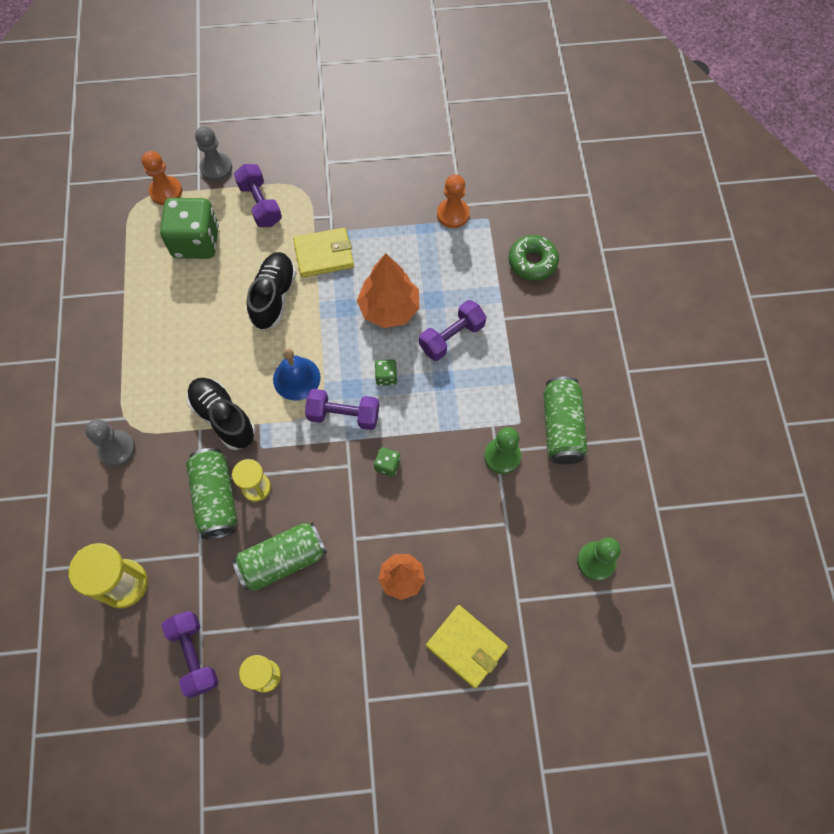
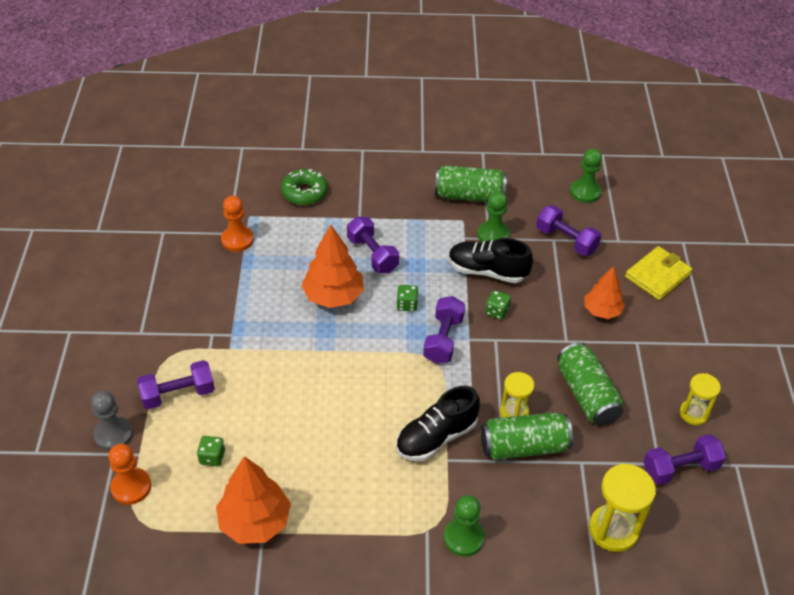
camera: 85 degrees left, 20 degrees down
(117, 449) = (463, 538): grey pawn -> green pawn
(134, 284) = (255, 521): none -> orange tree
(196, 242) = (212, 457): green dice -> green dice, size x0.43
(274, 297) = (300, 388): black shoe -> black shoe (487, 271)
(296, 378) = (399, 374): blue bell -> none
(324, 254) = (258, 342): yellow wallet -> none
(507, 538) = (566, 240): none -> purple dumbbell

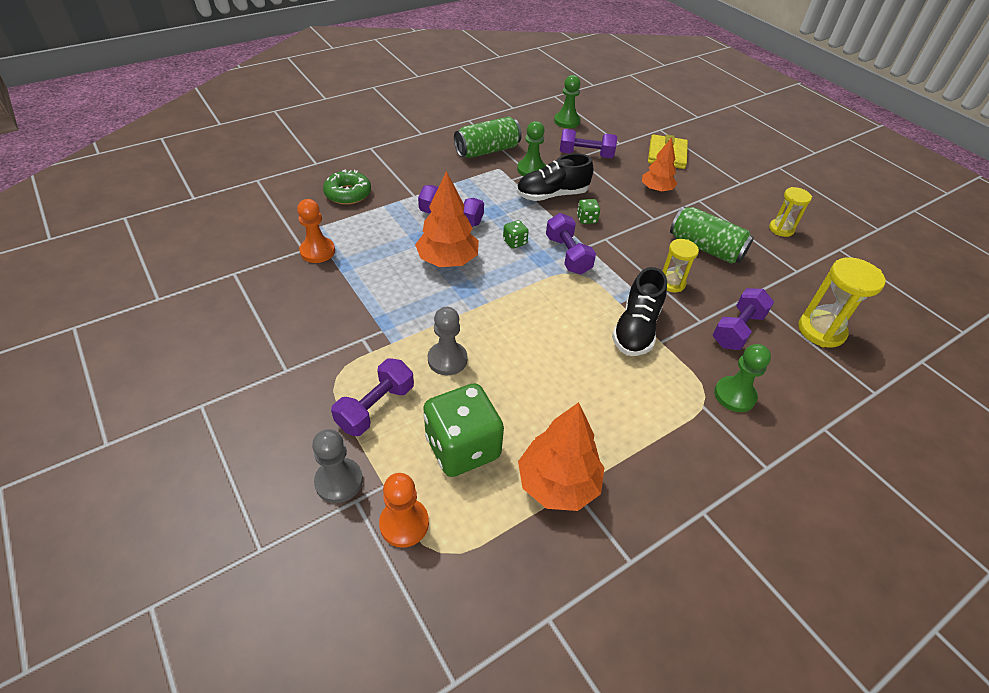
camera: 35 degrees left, 0 degrees up
(212, 457) = (462, 447): green dice -> green dice, size x2.34
(259, 384) = (447, 359): none -> grey pawn
(524, 446) = (703, 304): green can -> none
(680, 468) = (813, 268): purple dumbbell -> purple dumbbell (737, 330)

